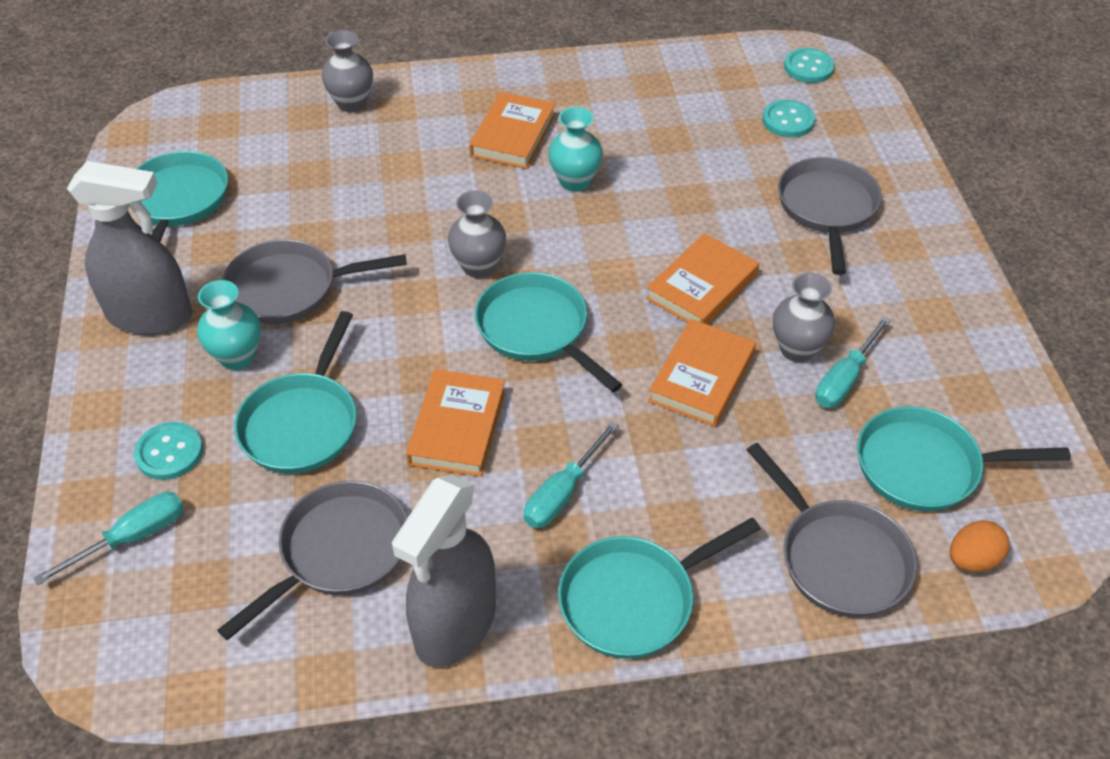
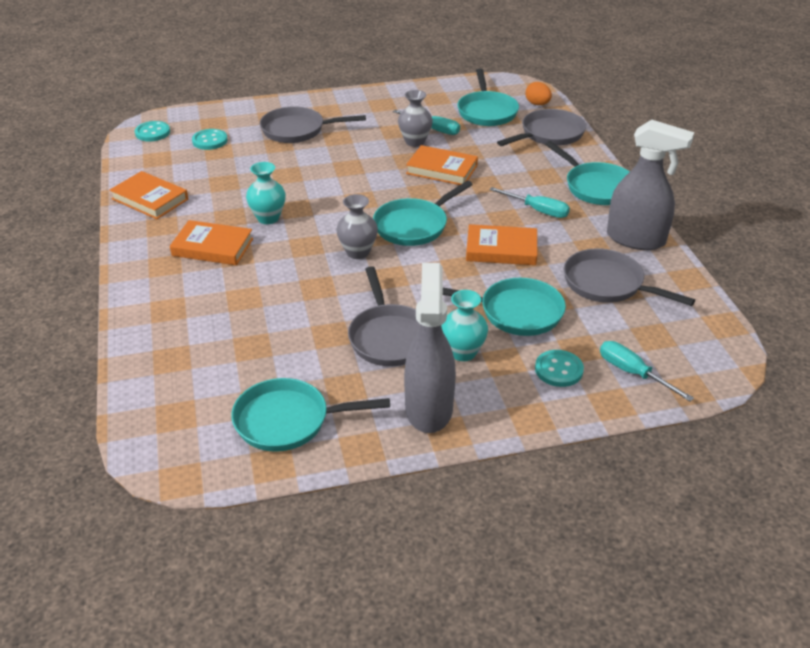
camera: 95 degrees left, 10 degrees down
(351, 103) = (157, 335): grey vase -> none
(702, 287) = (368, 170): orange book -> orange book (150, 199)

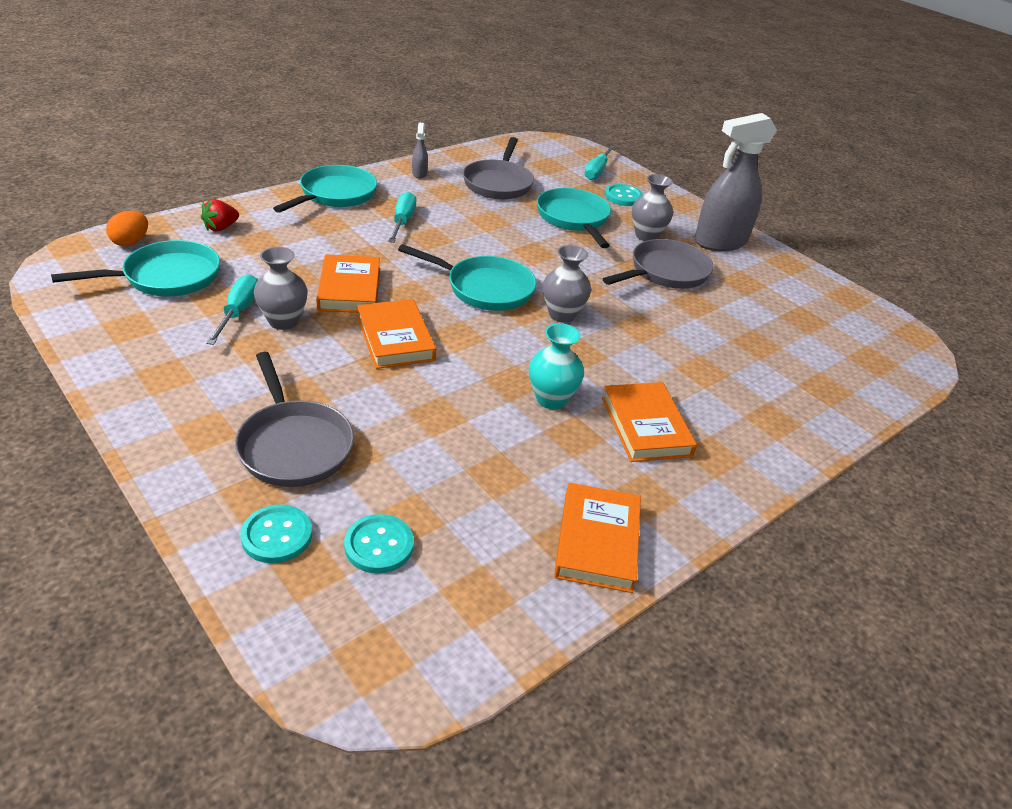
camera: 120 degrees left, 0 degrees up
(152, 133) = (387, 654): turquoise button -> turquoise button (277, 536)
(288, 421) = (806, 300): turquoise pan -> none
(463, 352) = (646, 236): turquoise vase -> grey vase
(501, 249) = (487, 234): orange book -> orange book (395, 338)
(549, 134) = (221, 228): grey pan -> red strawberry
(636, 239) = (419, 174): grey spray bottle -> grey spray bottle, size x0.41

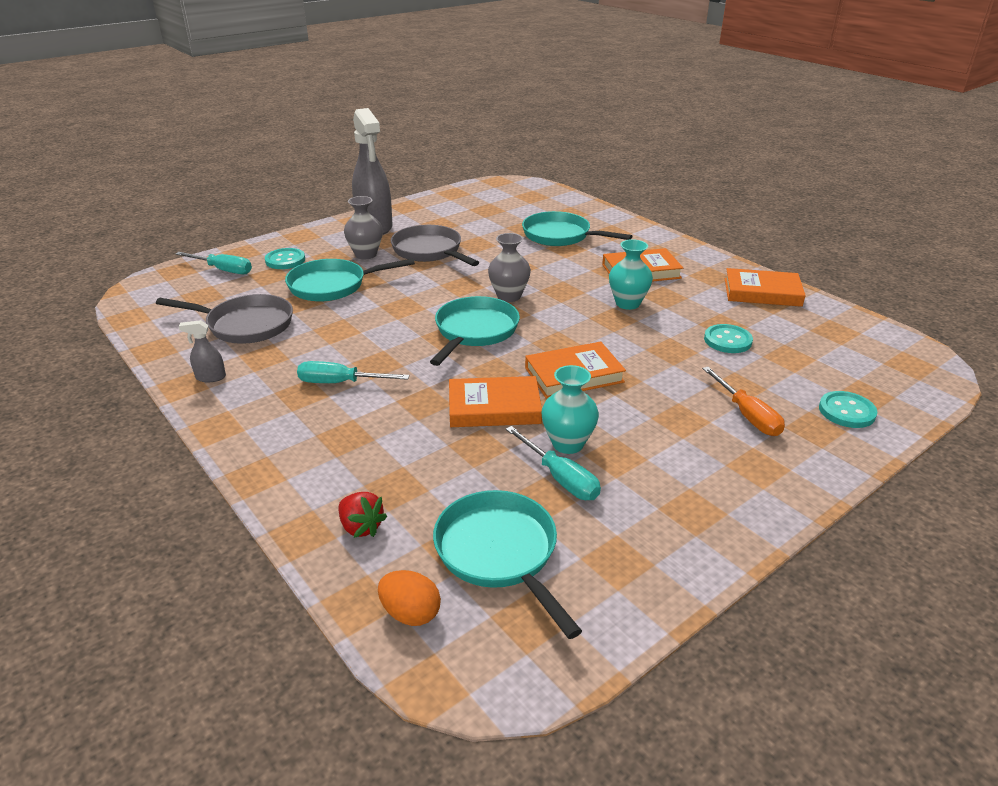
camera: 85 degrees left, 5 degrees down
(238, 312) = (560, 478): turquoise screwdriver -> turquoise screwdriver turned 135 degrees counterclockwise
(283, 321) = (568, 444): grey vase -> turquoise vase
(294, 445) = (747, 415): grey pan -> orange screwdriver
(335, 195) = (265, 438): turquoise pan -> turquoise pan (560, 236)
(379, 545) = (823, 368): turquoise button -> turquoise button (727, 340)

